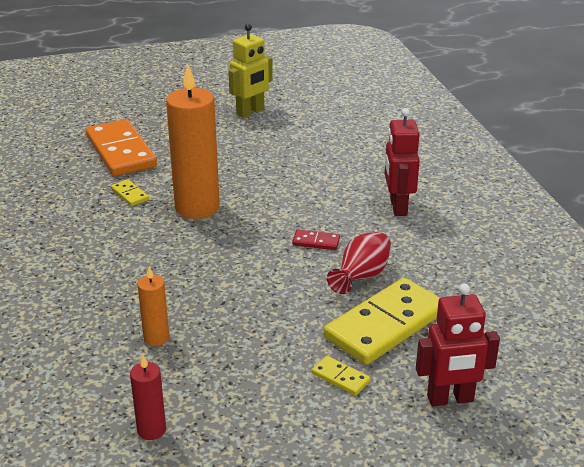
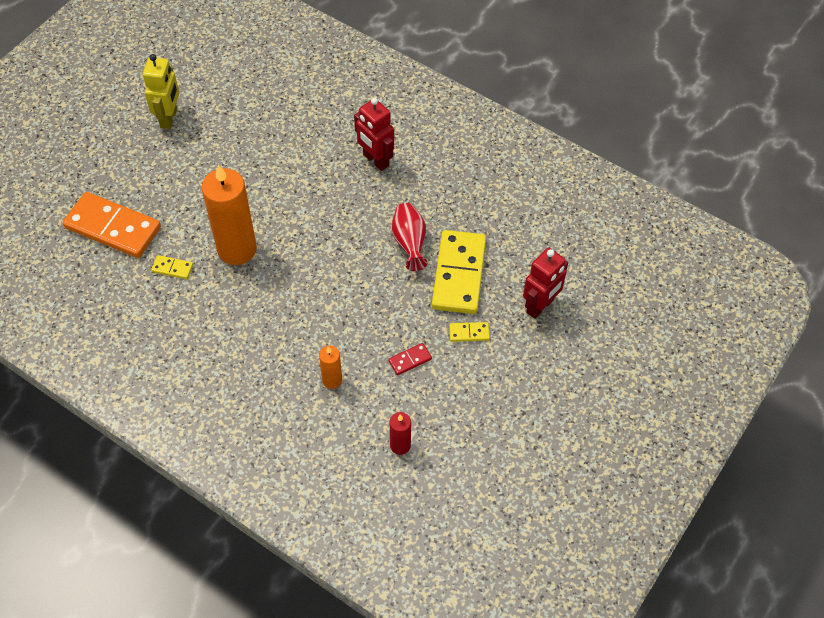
camera: 40 degrees left, 25 degrees up
(316, 242) = (352, 230): red domino -> red domino (410, 360)

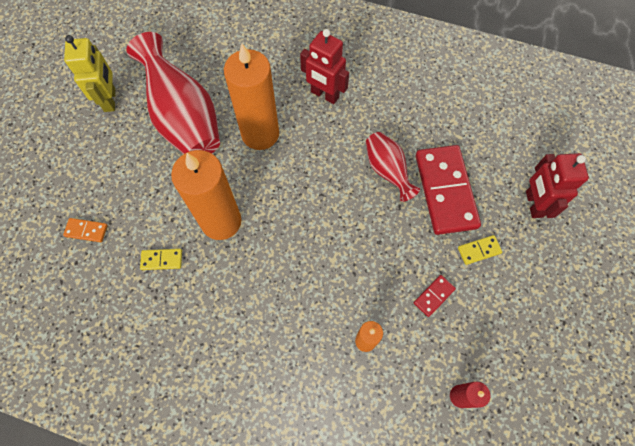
camera: 15 degrees left, 10 degrees up
(113, 227) = (86, 230): orange domino -> orange domino, size x0.42
(233, 151) = (184, 119): none -> red vase
(300, 181) = (260, 134): none -> orange candle
(458, 274) = (445, 191): yellow domino -> red domino
(540, 306) = (533, 204): red robot -> red robot turned 150 degrees clockwise

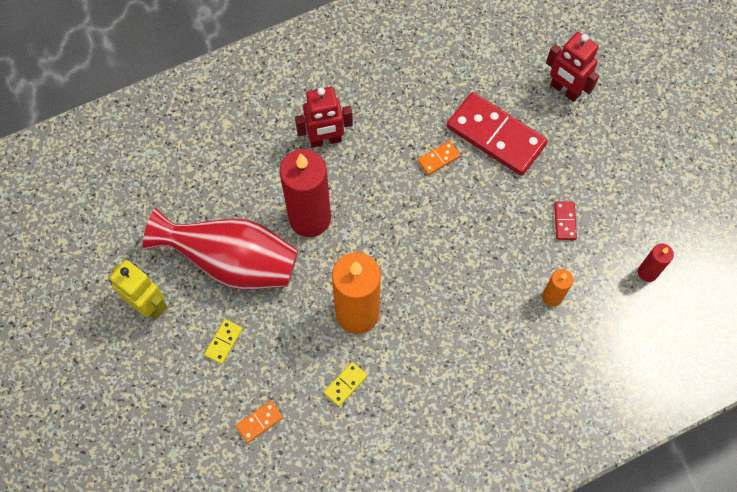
camera: 45 degrees left, 0 degrees up
(260, 134) = (310, 218): orange candle -> red candle
(387, 171) = (438, 159): red vase -> orange domino
(479, 250) = (562, 159): yellow domino -> yellow domino (223, 342)

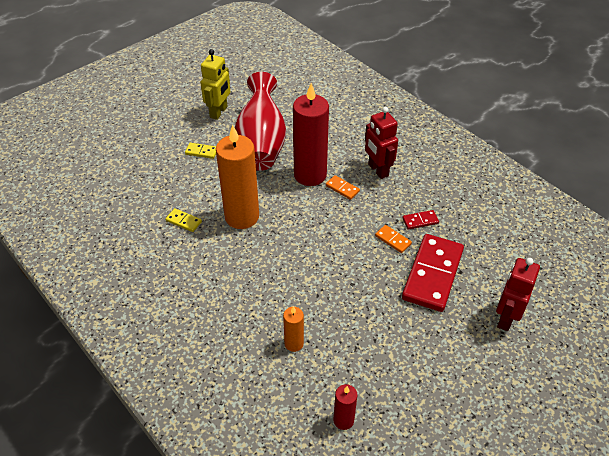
camera: 75 degrees right, 20 degrees down
(259, 422) = (147, 181): orange domino -> orange domino (342, 188)
(565, 221) = (371, 341): red domino -> red domino (420, 221)

